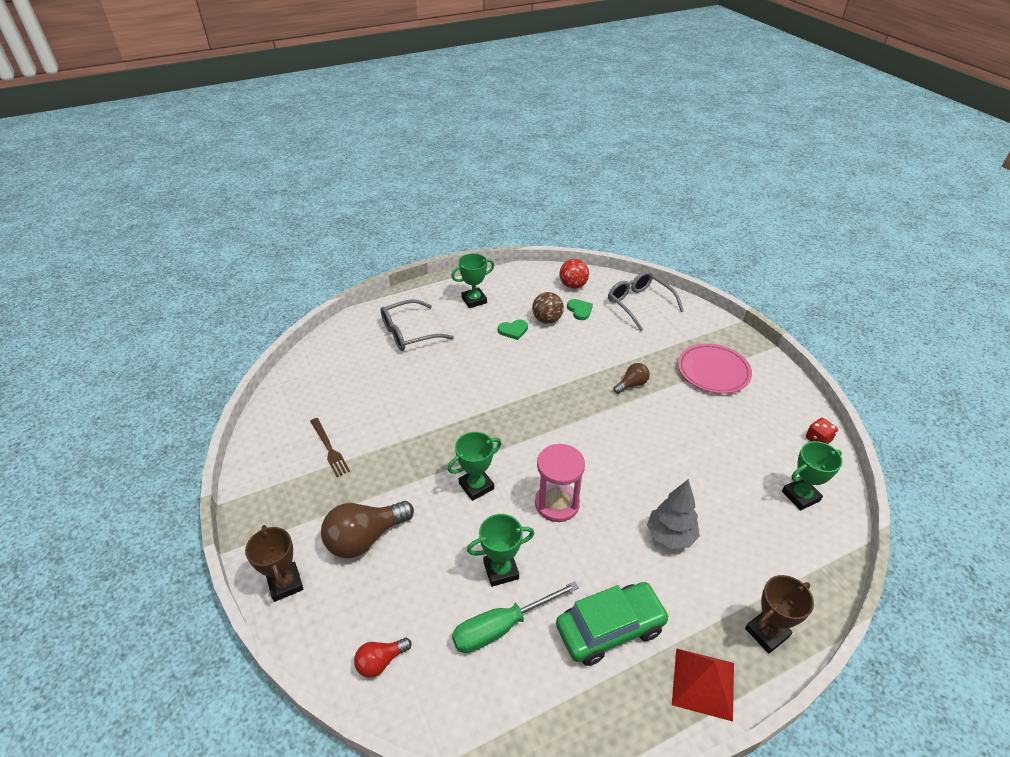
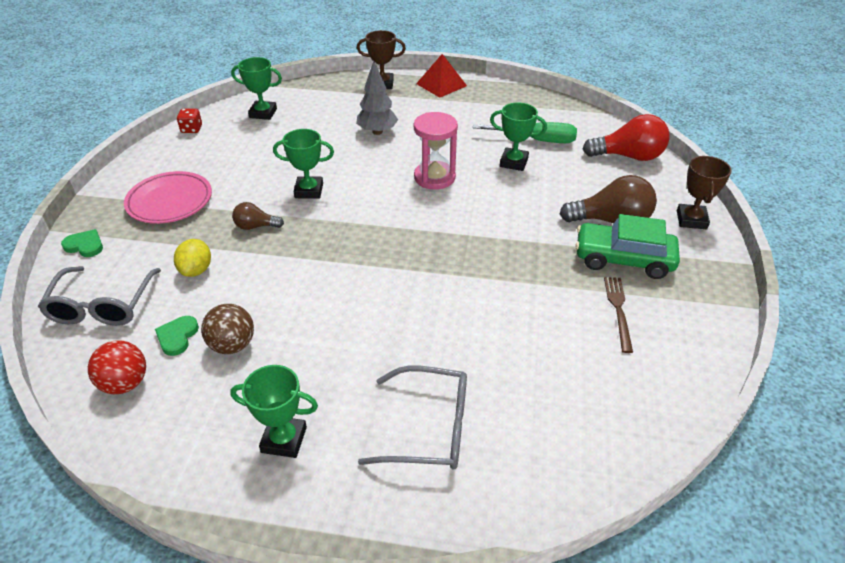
camera: 145 degrees left, 0 degrees up
(380, 662) = (628, 156): red light bulb -> red light bulb, size x1.86
(476, 486) = (489, 215): green trophy -> green trophy (309, 191)
(513, 330) = (291, 352): green heart -> green heart (85, 245)
(610, 628) = (468, 116): green car -> green car (623, 259)
(623, 342) = (196, 270): none -> yellow lemon

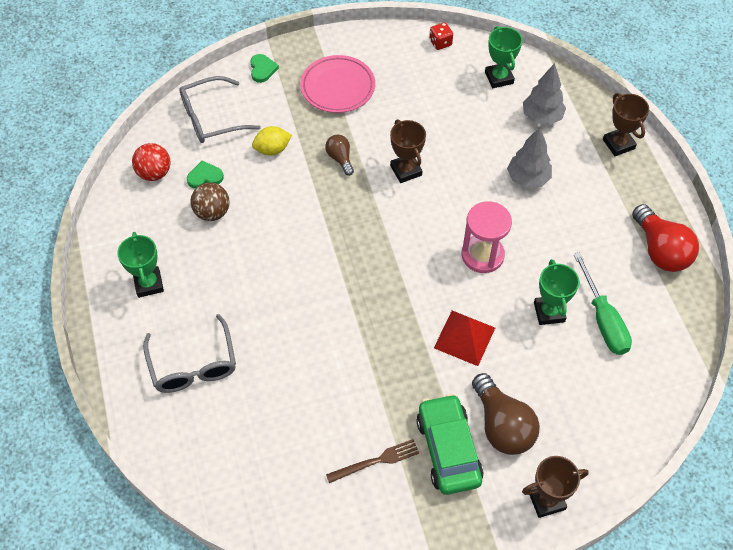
camera: 65 degrees right, 15 degrees up
(309, 191) = (406, 170): green trophy -> brown trophy
(324, 107) = (541, 117): none -> grey tree
(441, 84) = (655, 195): red pyramid -> red pyramid (464, 337)
(628, 156) = (629, 416): red light bulb -> red light bulb (660, 250)

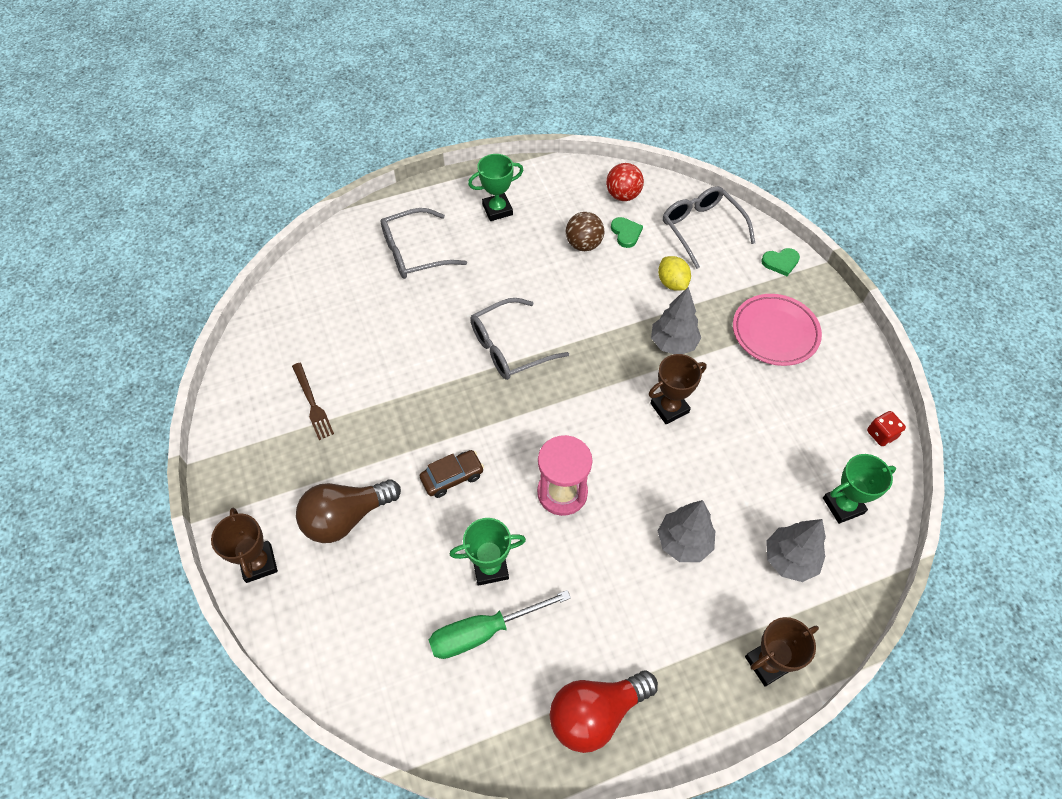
camera: 85 degrees right, 0 degrees up
(329, 284) = (509, 347): none -> grey glasses
(340, 158) = (673, 343): brown light bulb -> grey tree
(448, 450) = (321, 466): green car -> none
(464, 337) = (452, 477): red pyramid -> brown car

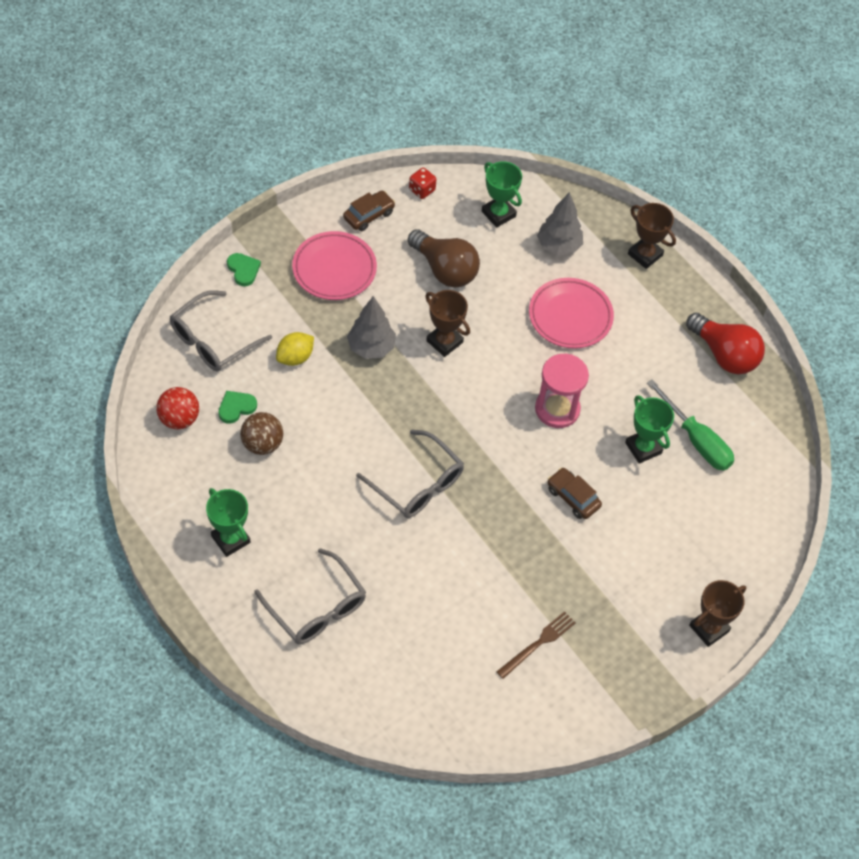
camera: 110 degrees left, 0 degrees up
(346, 517) = (642, 572): brown light bulb -> brown light bulb (445, 270)
(683, 542) = (570, 316): grey tree -> pink plate
(845, 376) = (369, 215): none -> brown car

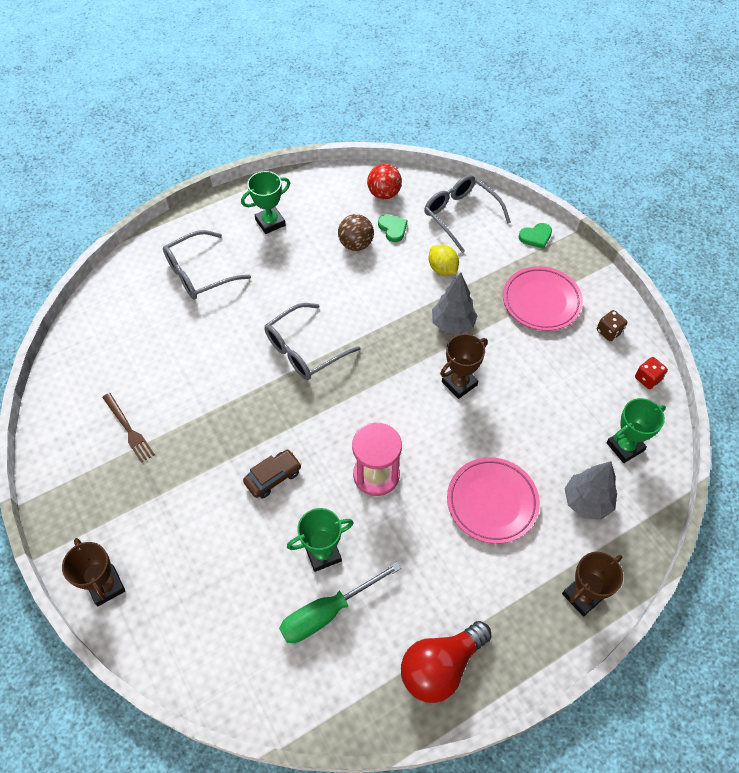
camera: 100 degrees right, 0 degrees up
(369, 215) = (609, 332): brown car -> brown dice
(445, 270) = (546, 391): brown light bulb -> none

